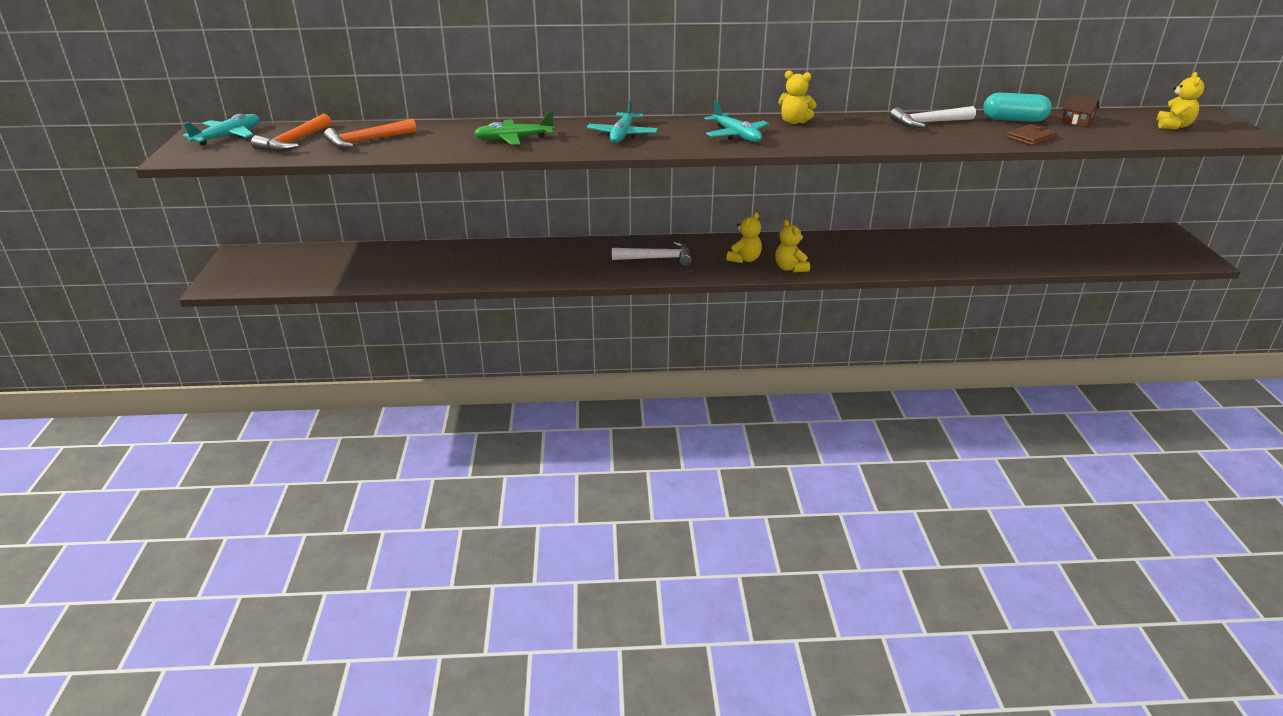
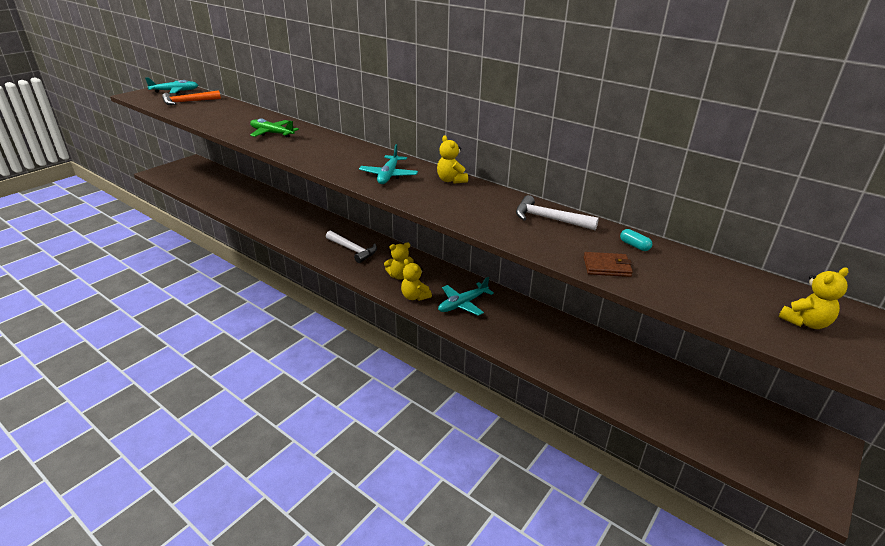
camera: 40 degrees right, 0 degrees up
(366, 141) = (213, 111): orange hammer -> none
(622, 135) = (328, 151): turquoise plane -> turquoise plane (463, 304)
(790, 268) = (414, 296): yellow teddy bear -> yellow teddy bear turned 60 degrees counterclockwise
(1014, 120) = (634, 246): turquoise capsule -> turquoise capsule, size x0.50
(1077, 121) = (698, 272): brown house -> none

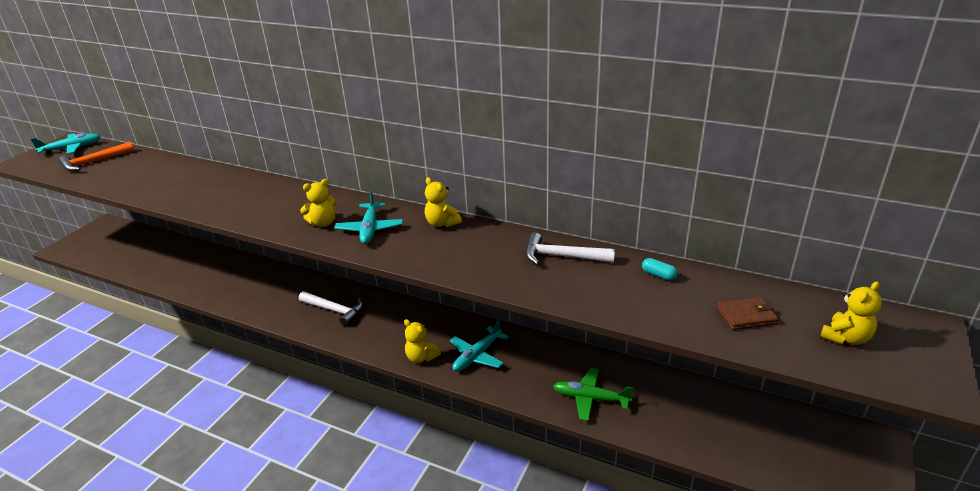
camera: 10 degrees left, 0 degrees up
(272, 133) = (214, 192): green plane -> green plane (591, 398)
(399, 276) = (397, 334): yellow teddy bear -> yellow teddy bear (323, 223)
(607, 267) = (638, 308): brown wallet -> brown wallet (746, 316)

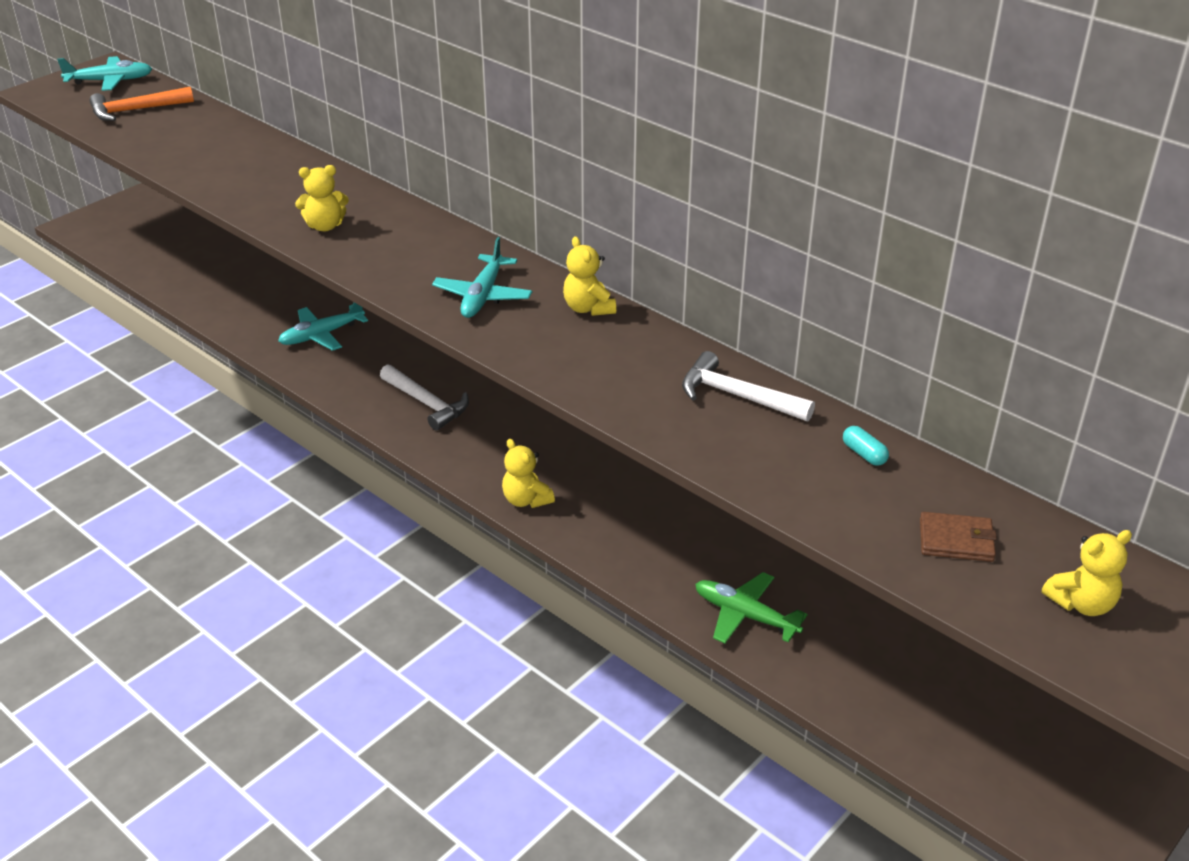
camera: 15 degrees right, 5 degrees up
(323, 223) = (421, 273): yellow teddy bear -> yellow teddy bear (325, 226)
(477, 355) = (607, 516): turquoise plane -> turquoise plane (322, 335)

